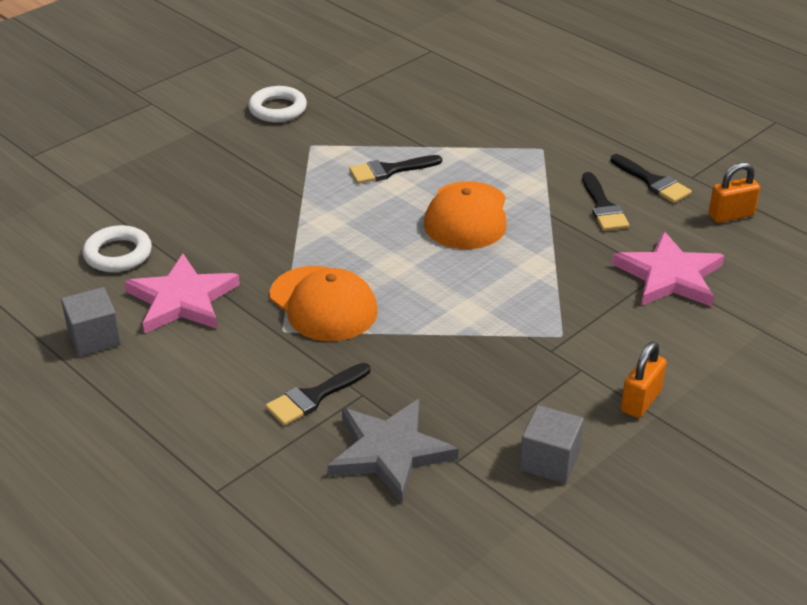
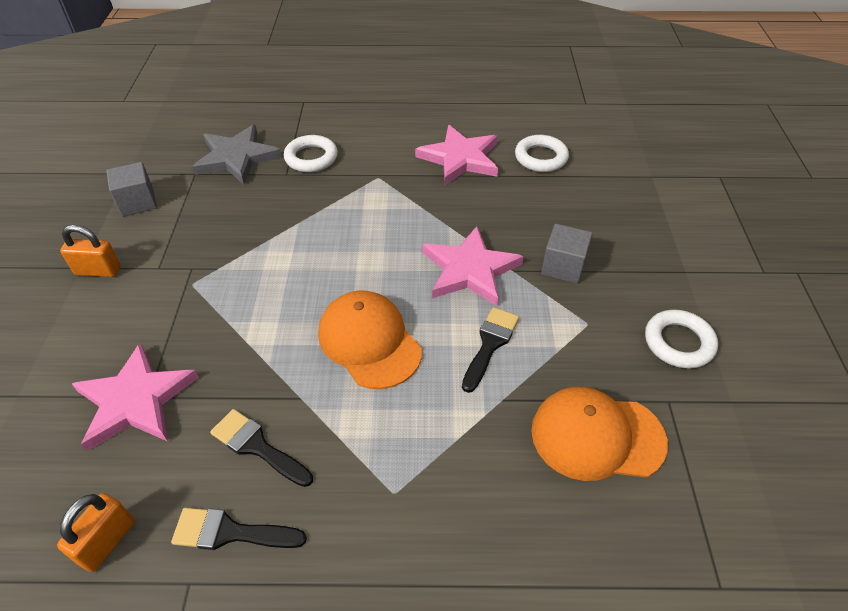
camera: 135 degrees right, 10 degrees up
(94, 338) = (466, 117): grey cube -> grey cube (563, 267)
(314, 397) = (311, 158): black brush -> white ring
(323, 304) = (378, 205): orange cap -> orange cap (597, 436)
(331, 214) = (470, 270): none -> pink star
(640, 401) = (98, 270): orange padlock -> orange padlock turned 75 degrees counterclockwise

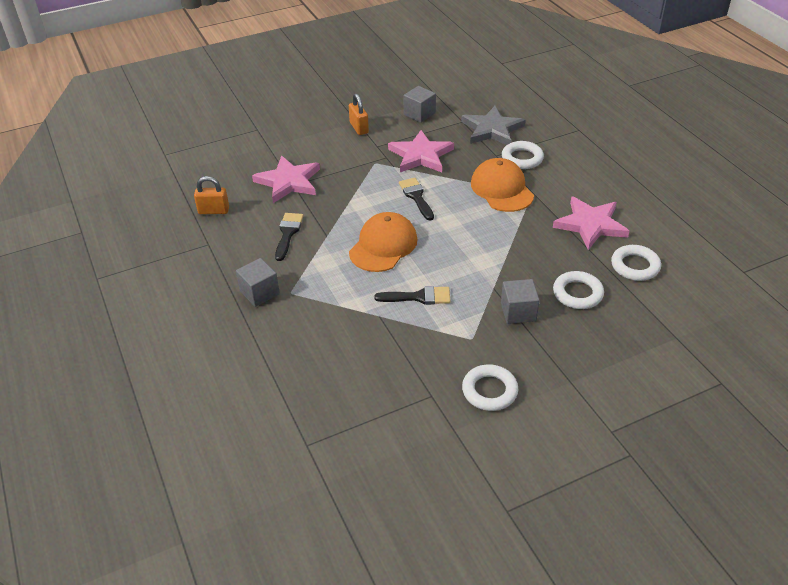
camera: 65 degrees right, 5 degrees down
(230, 532) = (238, 245): black brush -> black brush (416, 197)
(368, 539) = (259, 292): none -> grey cube
(470, 270) = (477, 267): pink star -> pink star (421, 155)
(558, 211) = (577, 293): none -> white ring
(597, 436) = (379, 366): orange cap -> orange cap (502, 189)

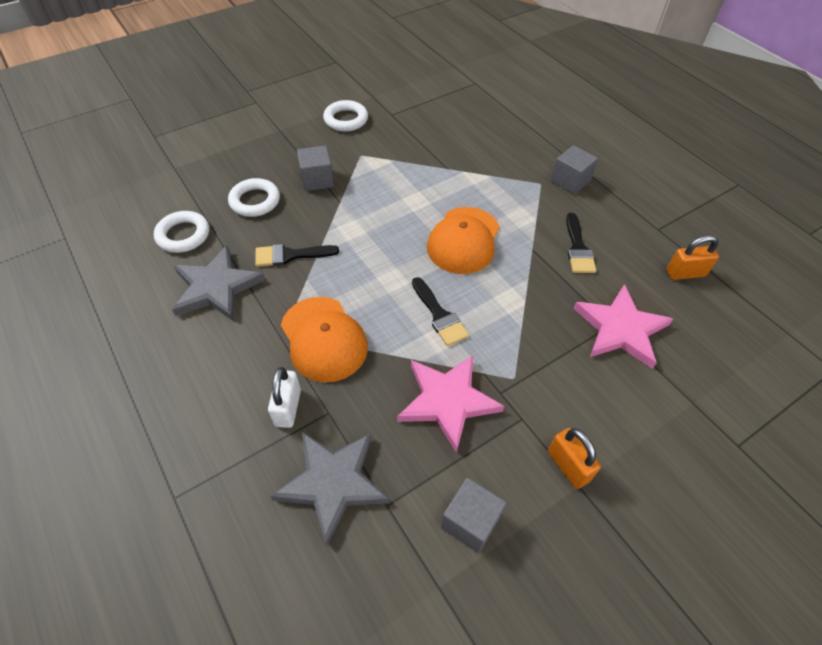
camera: 170 degrees right, 10 degrees up
(418, 297) = (414, 187): black brush -> black brush (290, 255)
(522, 158) = (288, 407): white ring -> white padlock
(590, 225) = (216, 287): pink star -> grey star

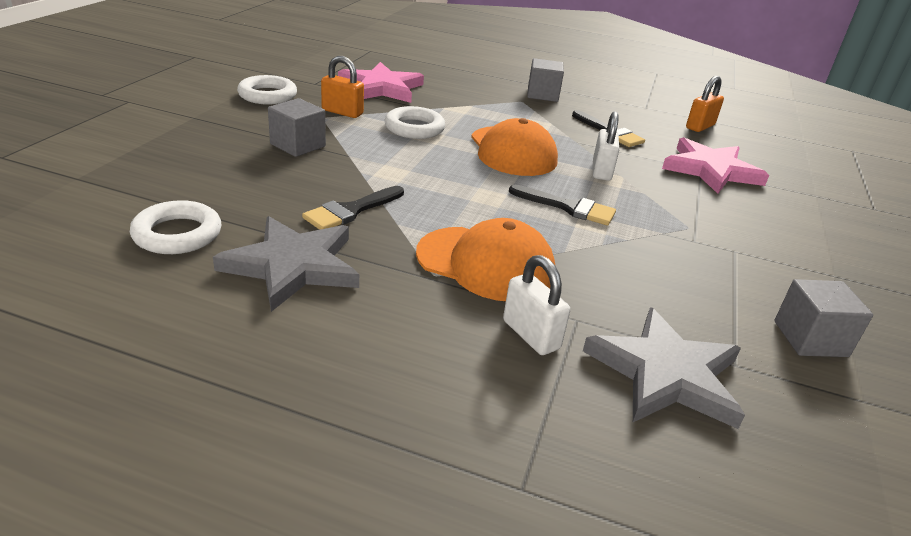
camera: 40 degrees left, 20 degrees down
(255, 201) = (241, 179): white ring -> white ring (414, 128)
(447, 401) = (665, 263): pink star -> pink star (381, 88)
(513, 289) = (601, 171): none -> white padlock
(568, 466) = (809, 266): orange padlock -> orange padlock (342, 112)

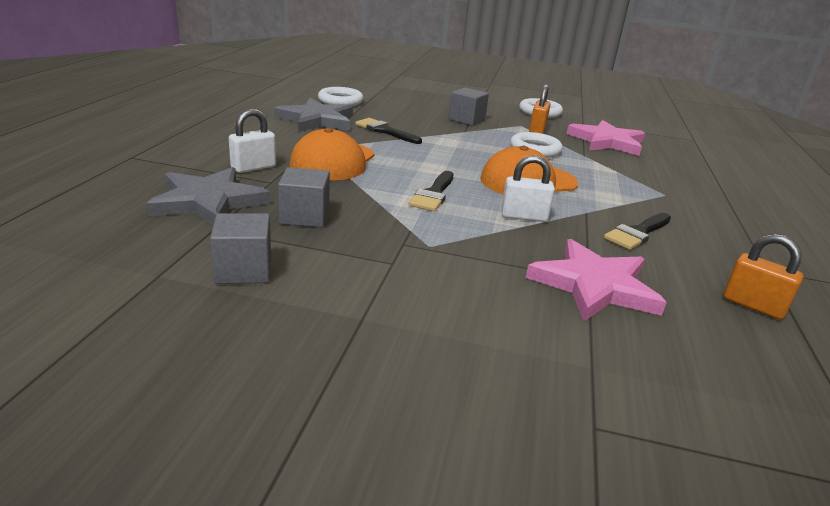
camera: 85 degrees right, 5 degrees down
(542, 95) = (703, 206): grey cube -> grey cube (304, 216)

